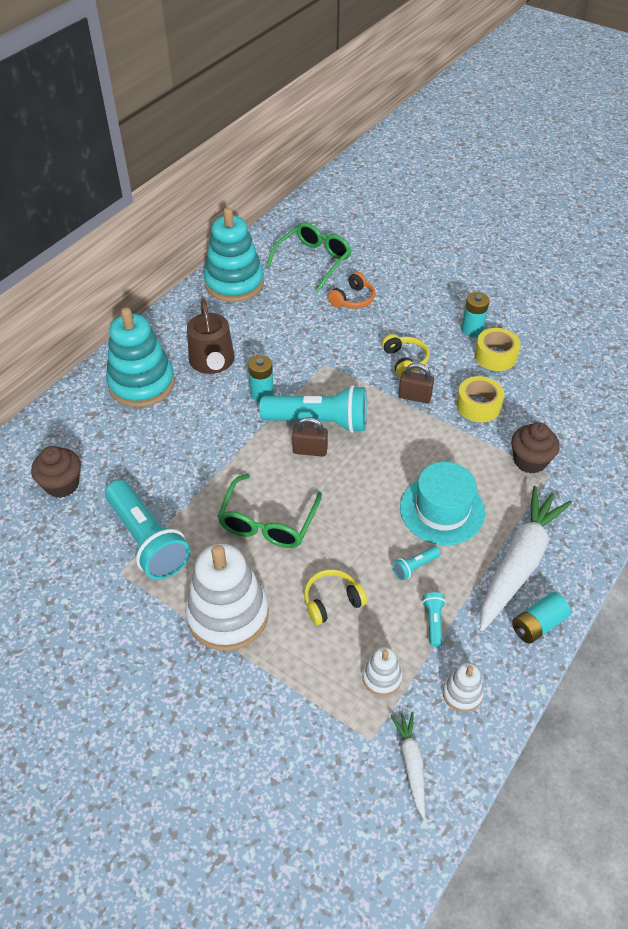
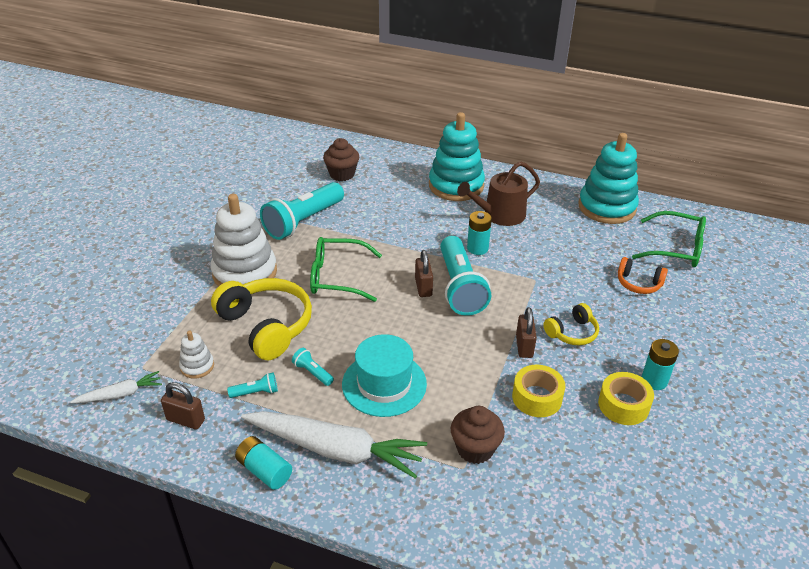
camera: 75 degrees right, 10 degrees down
(332, 601) = (266, 326): yellow headphones -> yellow headphones, size x1.87
(462, 693) = (186, 420): white stacking toy -> brown padlock

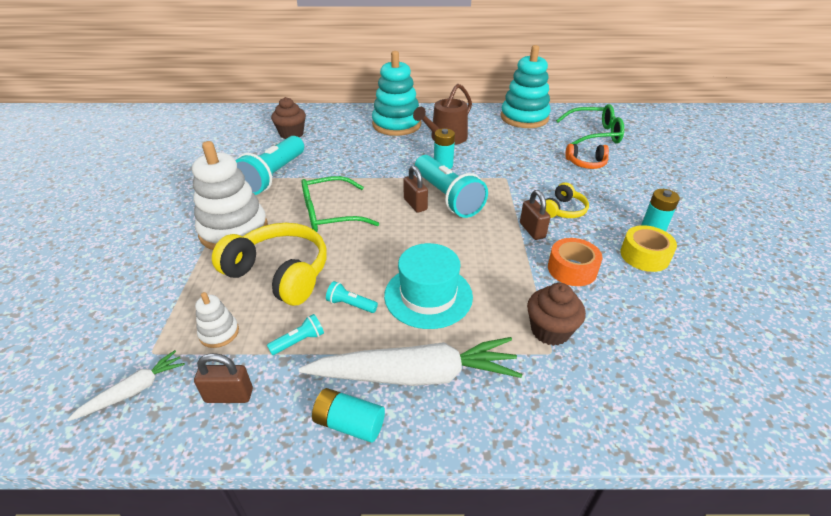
camera: 20 degrees left, 0 degrees up
(537, 397) = (572, 269): yellow tape -> orange tape

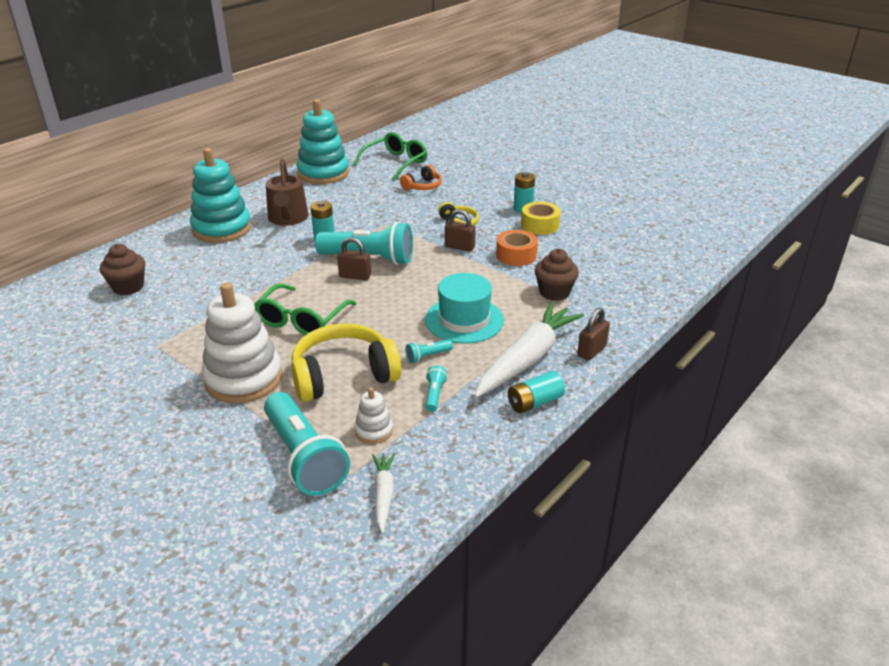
camera: 50 degrees left, 5 degrees down
(229, 395) = (448, 447): brown padlock -> brown padlock (591, 351)
(273, 176) = (189, 326): turquoise flashlight -> turquoise flashlight (304, 457)

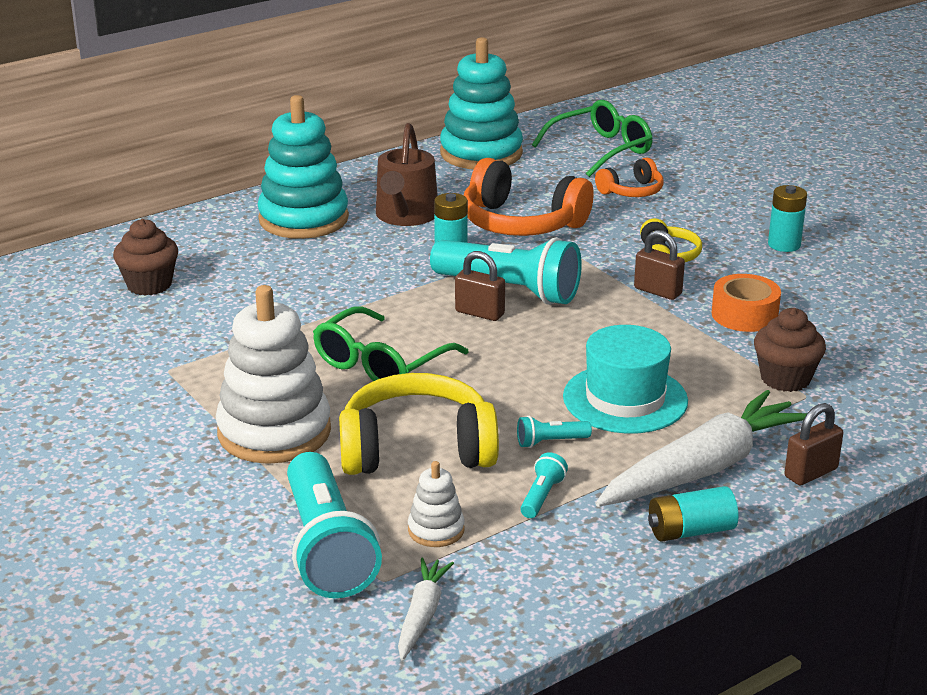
camera: 15 degrees right, 5 degrees down
(362, 214) = (521, 223): none -> orange headphones
(540, 225) = (802, 274): yellow tape -> none

